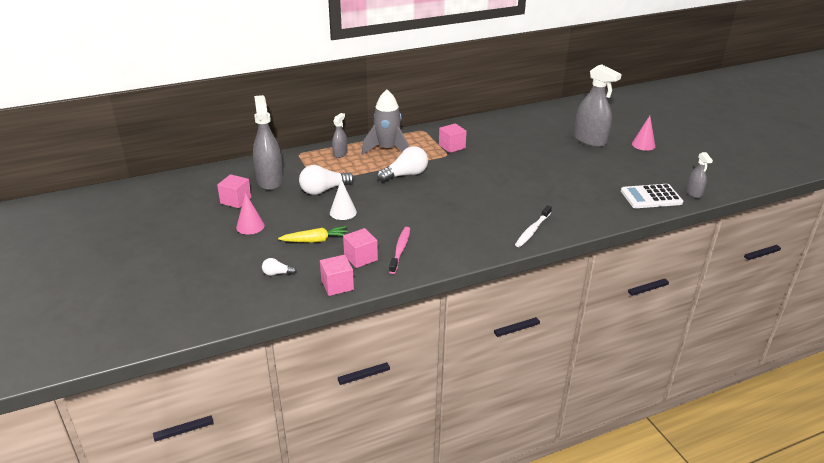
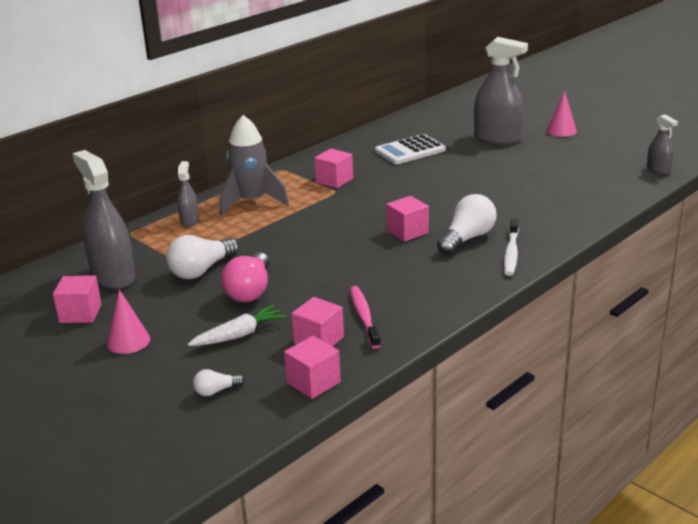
camera: 20 degrees left, 5 degrees down
(315, 240) = (238, 335): yellow carrot -> white carrot
(343, 212) = (250, 291): white cone -> pink light bulb
(405, 175) = (300, 226): white light bulb -> white light bulb (467, 238)
(473, 196) = (407, 231): none -> pink cube
(651, 197) = (615, 184): white calculator -> white calculator (410, 151)

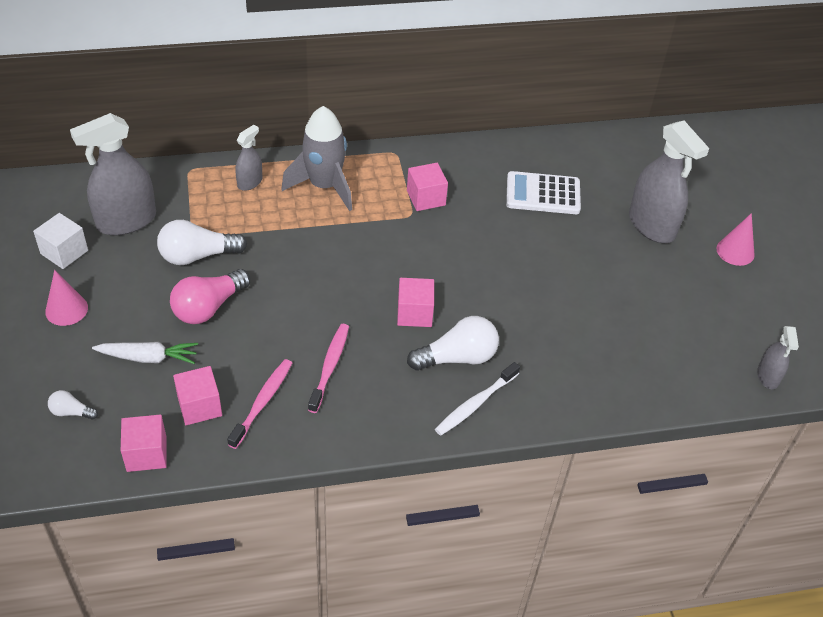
camera: 30 degrees right, 20 degrees up
(80, 313) = (64, 252): pink cube -> white cube
(113, 277) = (126, 221): grey spray bottle -> grey spray bottle turned 120 degrees counterclockwise
(387, 279) = (329, 366): none -> pink toothbrush

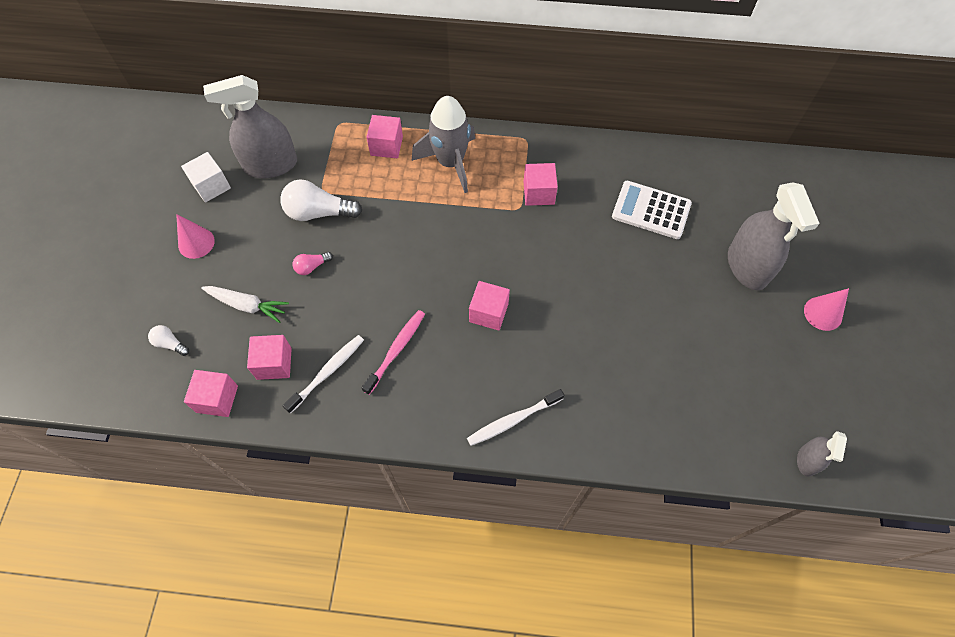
camera: 20 degrees right, 15 degrees up
(208, 307) = (312, 267): pink light bulb -> pink light bulb, size x0.50
(250, 182) = (386, 146): grey spray bottle -> pink cube
(262, 402) = (327, 372): pink toothbrush -> white toothbrush
(457, 357) = (512, 368): white light bulb -> none

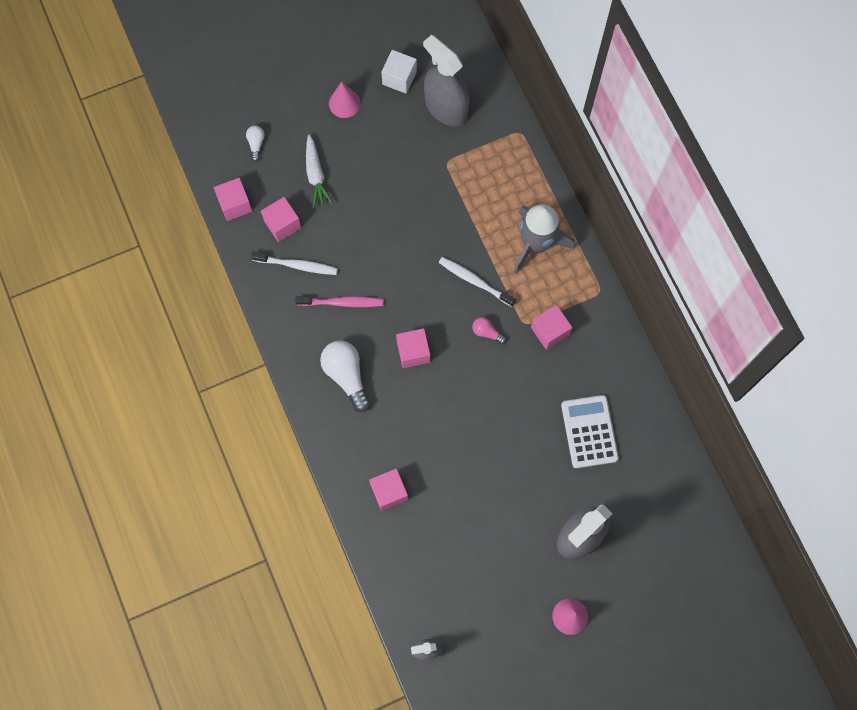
camera: 60 degrees right, 10 degrees up
(312, 267) = (374, 199): pink light bulb -> pink light bulb (486, 332)
(318, 212) = (425, 172): white light bulb -> white light bulb (346, 375)
(386, 146) = (521, 184): pink cube -> pink cube (389, 492)
(513, 420) = (335, 417): white toothbrush -> white toothbrush (475, 281)

